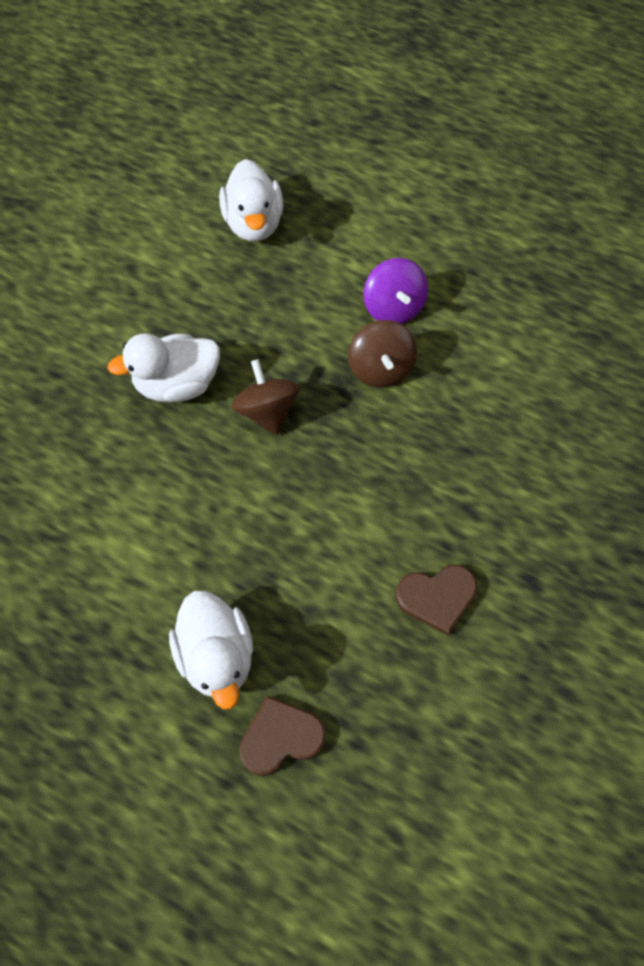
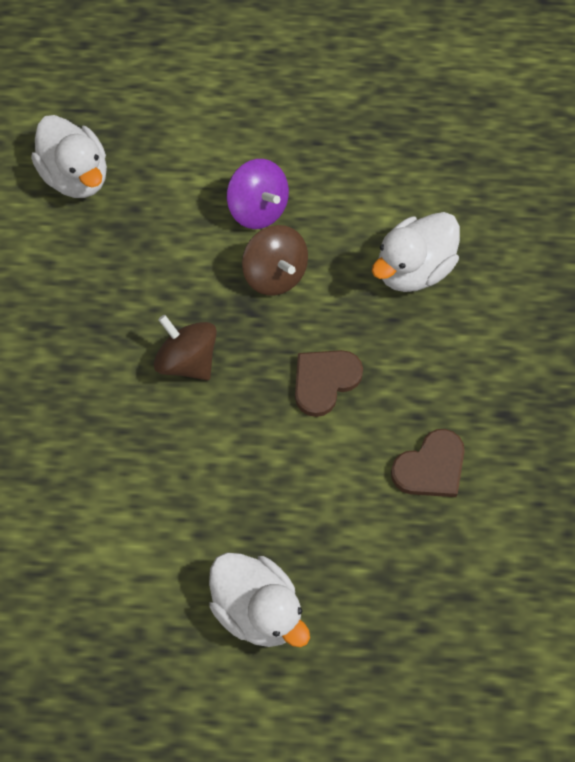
camera: 25 degrees left, 0 degrees up
(177, 384) = (84, 371): white duck -> white duck (413, 269)
(281, 737) = (353, 654): brown heart -> brown heart (324, 381)

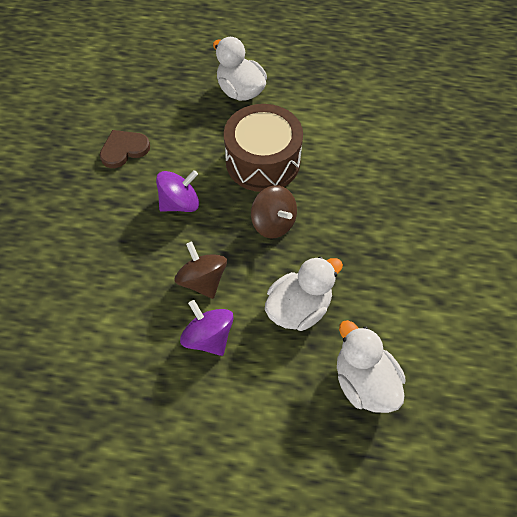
camera: 175 degrees left, 5 degrees down
(208, 463) = (263, 161): none -> brown drum
(324, 381) = (180, 203): brown heart -> purple spinning top
(413, 269) = (96, 276): white duck -> white duck (299, 308)

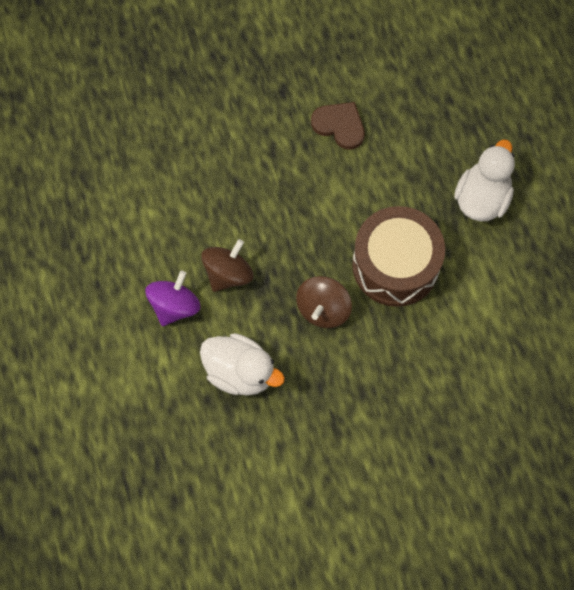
camera: 65 degrees right, 10 degrees up
(180, 203) = (302, 211): purple spinning top -> none
(364, 381) = (193, 459): white duck -> none

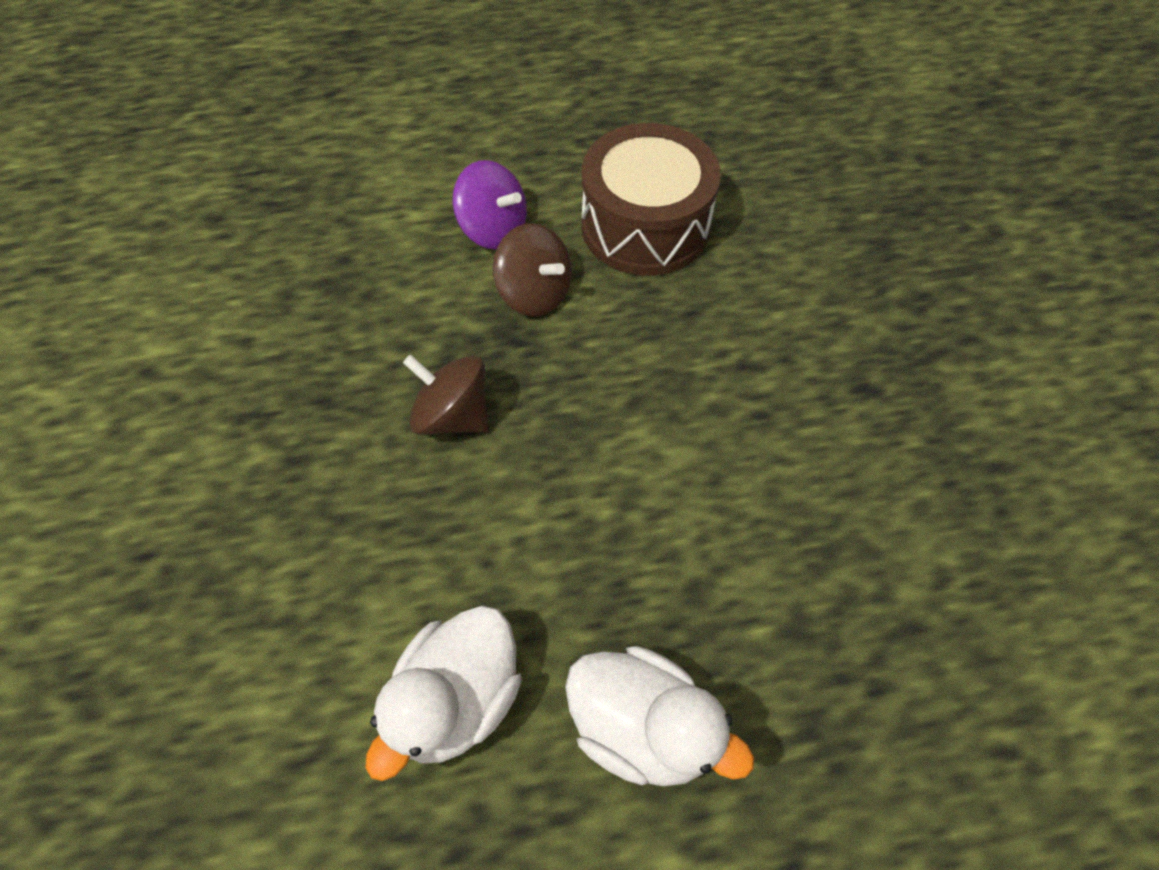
camera: 95 degrees right, 10 degrees down
(240, 372) = (374, 299): white duck -> white duck (457, 698)
(339, 126) = (802, 471): brown heart -> none
(395, 265) = (515, 537): brown drum -> brown drum (645, 226)

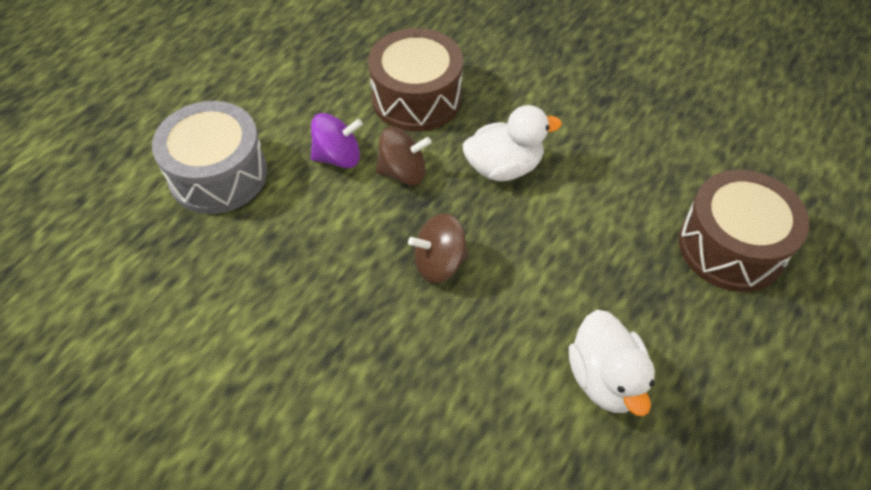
camera: 45 degrees left, 5 degrees down
(373, 166) = (218, 174): none -> grey drum
(642, 726) = (688, 315): white duck -> white duck (504, 167)
(804, 700) = (731, 247): none -> brown drum

